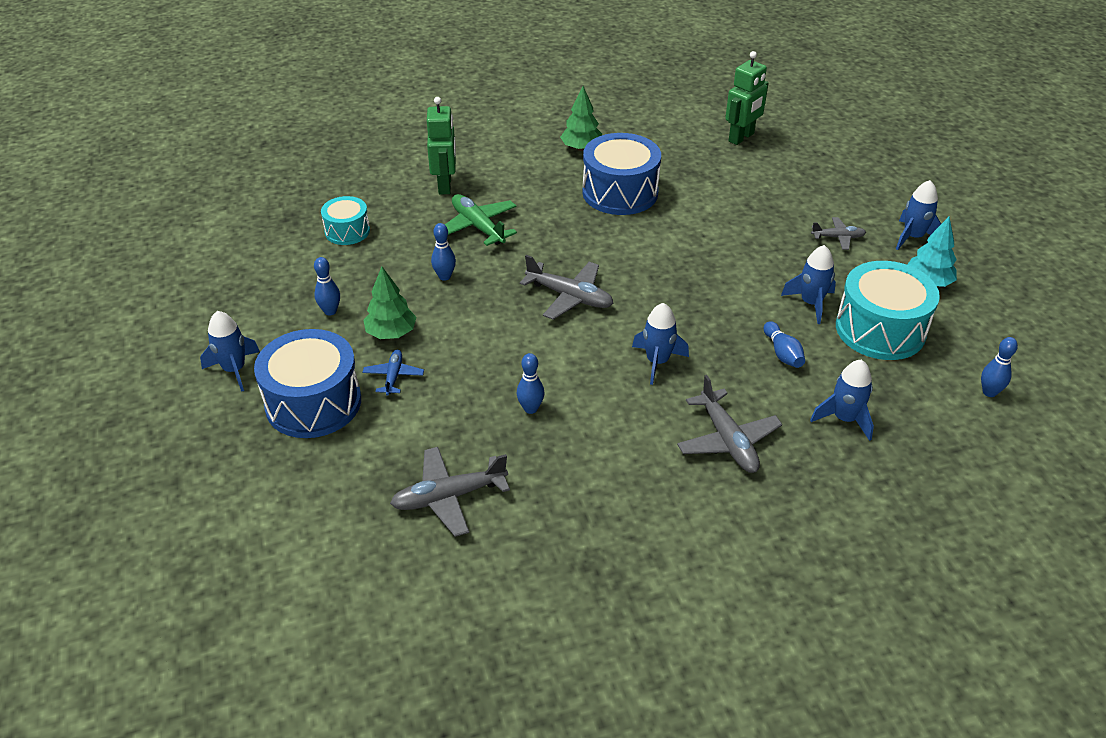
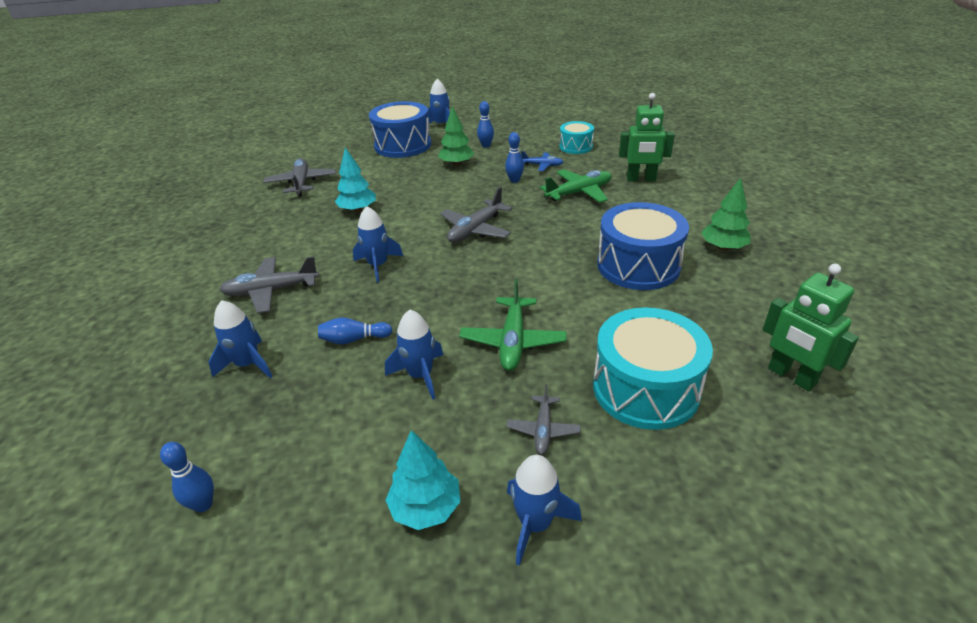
camera: 100 degrees right, 5 degrees down
(393, 376) = (414, 166): blue plane -> blue plane (542, 165)
(530, 409) = (358, 210): blue bowling pin -> turquoise tree
(750, 257) = (513, 341): none -> green plane
(880, 329) = (355, 426): turquoise drum -> turquoise drum (645, 388)

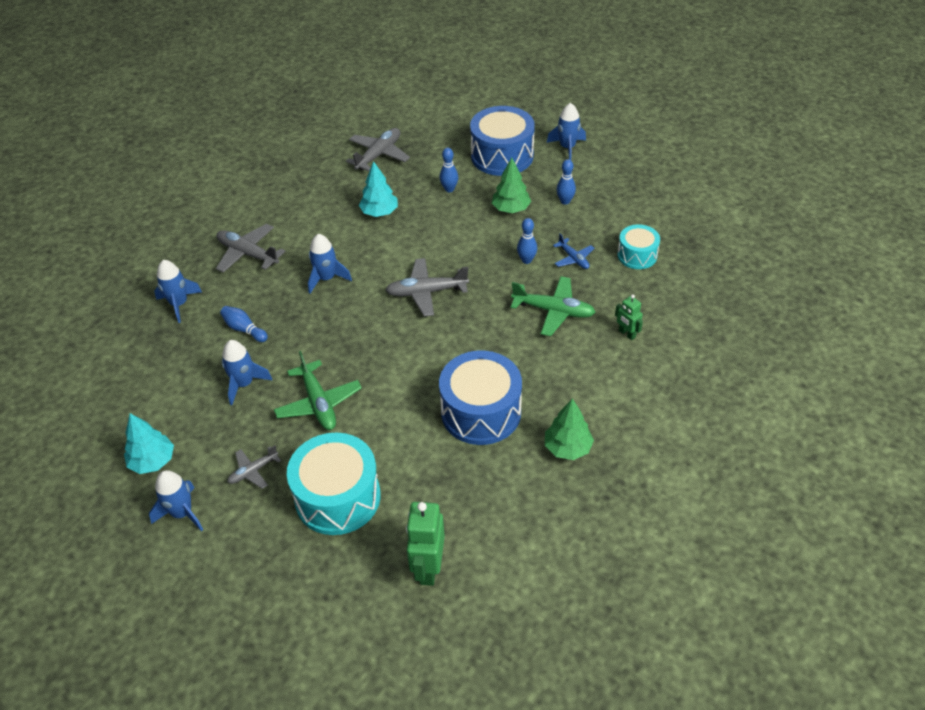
camera: 45 degrees right, 10 degrees up
(203, 504) = (79, 377): blue bowling pin -> blue bowling pin (449, 189)
(513, 341) = (318, 403): green plane -> green plane turned 75 degrees counterclockwise
(641, 179) = (627, 334): green robot -> green robot, size x0.56

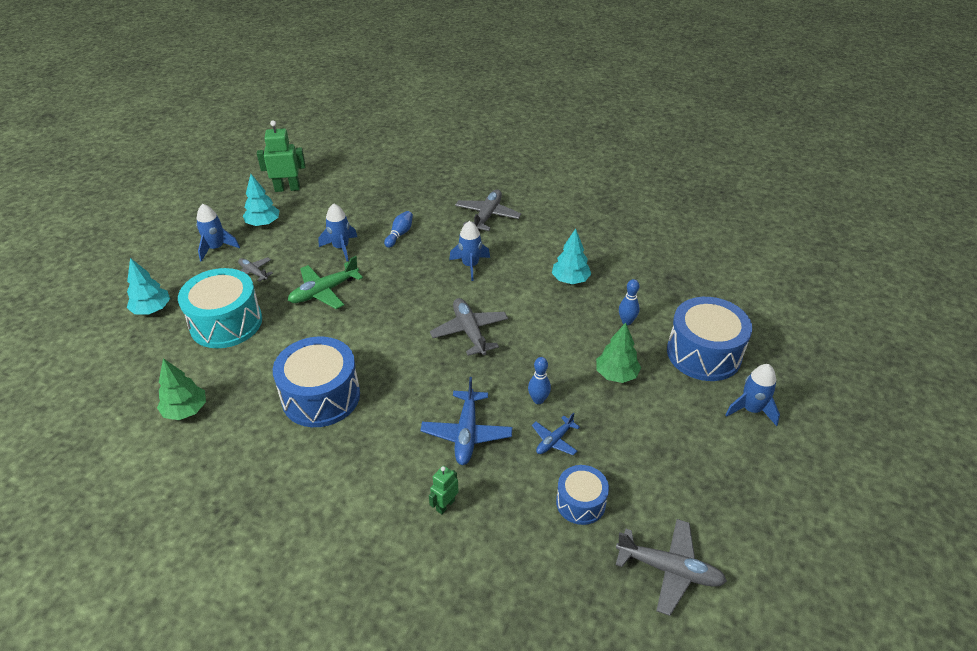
camera: 75 degrees right, 5 degrees down
(179, 304) = (420, 196): blue rocket -> none
(282, 579) = (152, 310): none -> turquoise tree
(379, 155) = (655, 263): grey plane -> grey plane (669, 570)
(428, 568) = (151, 390): green robot -> green robot (287, 188)
(553, 311) = (466, 433): green plane -> blue plane
(565, 201) = (650, 420): blue bowling pin -> none
(567, 448) = (278, 470): green tree -> green tree (186, 410)
(637, 255) = (580, 502): turquoise drum -> blue drum

